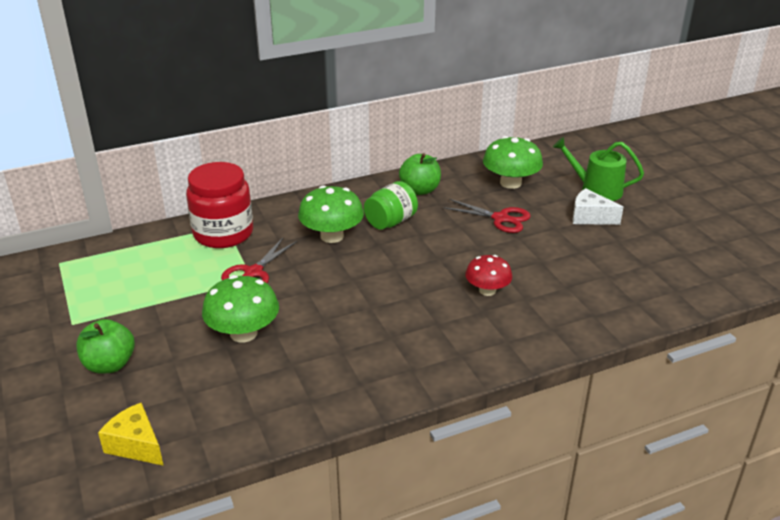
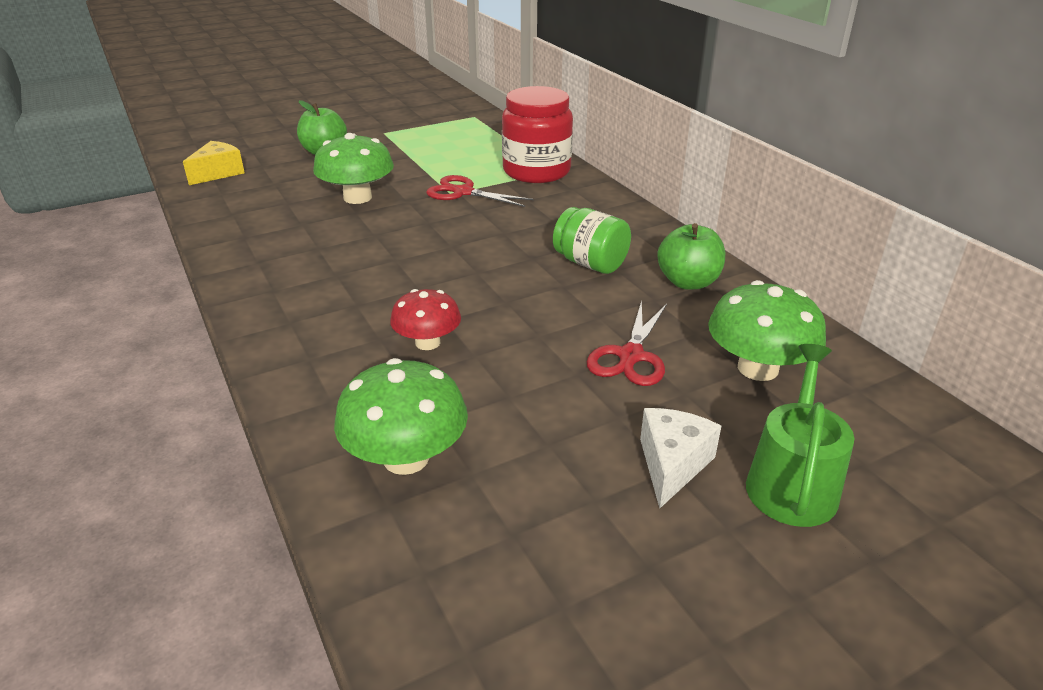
camera: 85 degrees right, 0 degrees up
(332, 236) = (545, 227): green mushroom -> green mushroom (406, 458)

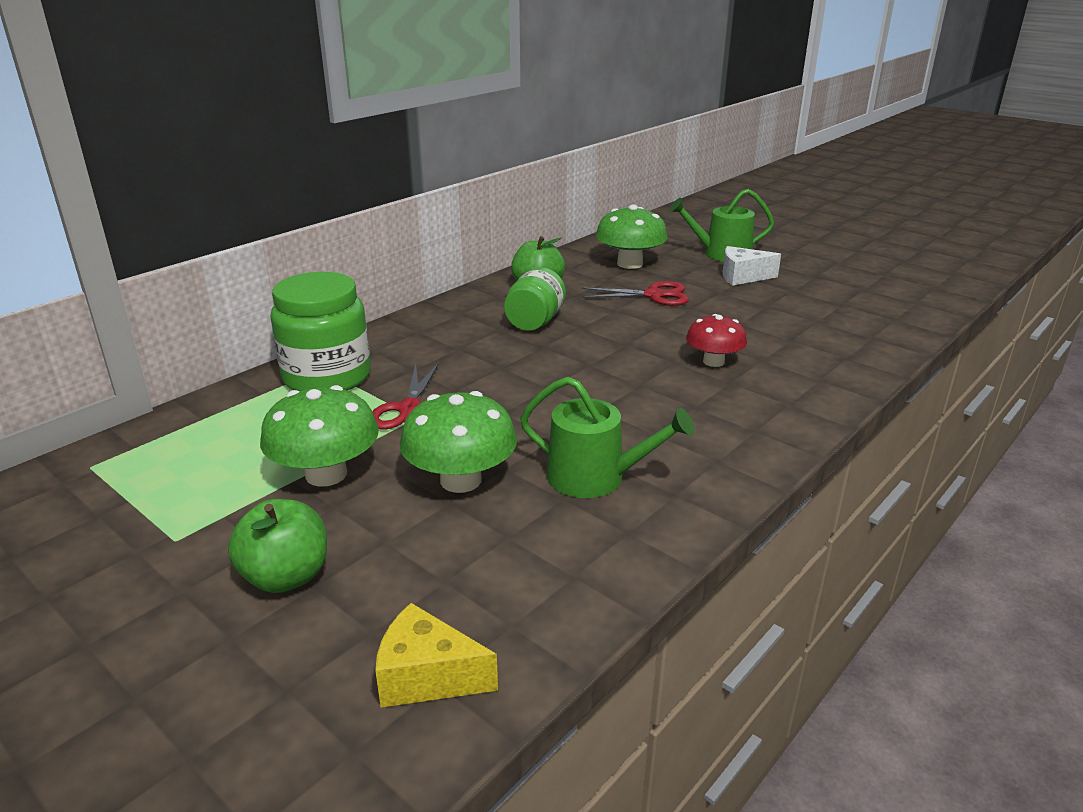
camera: 110 degrees left, 5 degrees down
(310, 238) = (595, 477): none -> green watering can
(406, 458) = (832, 341): green mushroom -> green mushroom (326, 474)
(536, 171) = (327, 377): red jar -> green jar

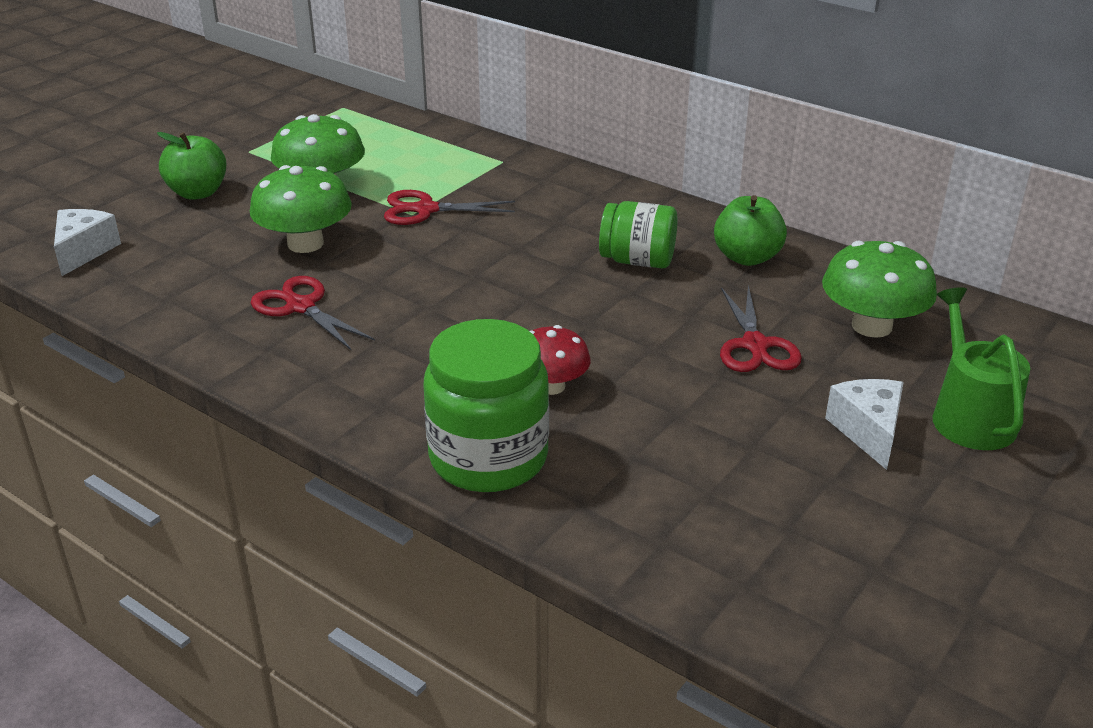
camera: 85 degrees right, 5 degrees up
(327, 377) = (485, 166): green jar -> green jar (488, 458)
(427, 676) = (84, 251): yellow cheese -> white cheese
(595, 477) = (301, 307): green watering can -> red scissors

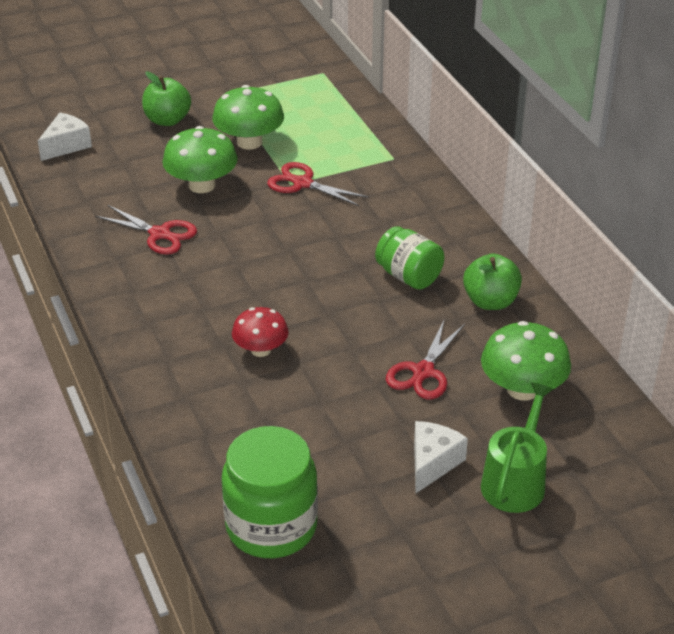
camera: 30 degrees right, 5 degrees up
(301, 307) = (159, 234): red scissors -> red scissors turned 135 degrees clockwise
(488, 458) = (179, 383): green jar -> green jar (271, 526)

